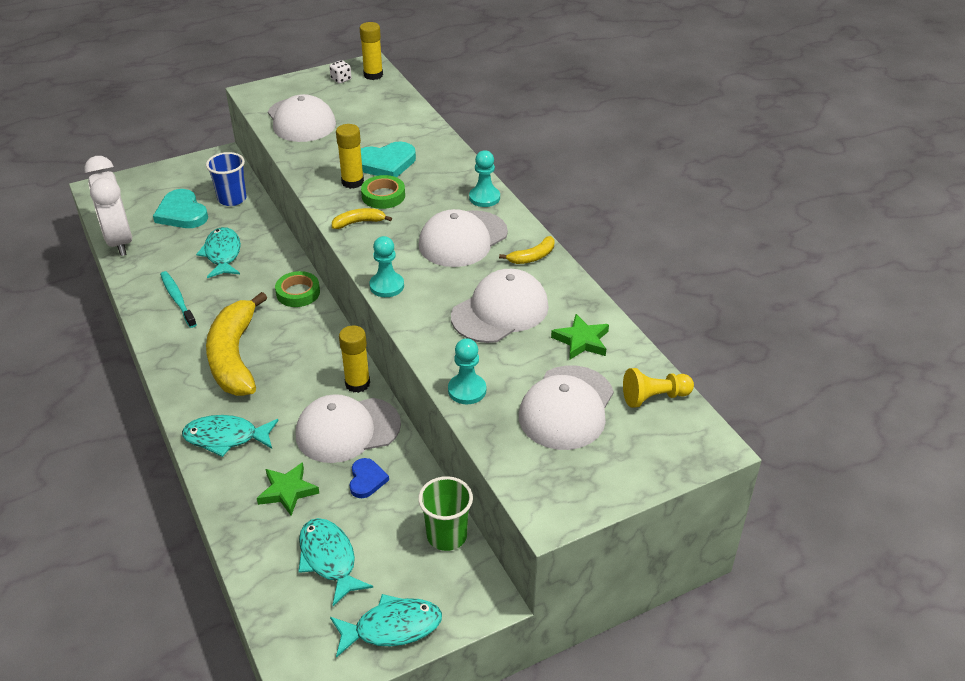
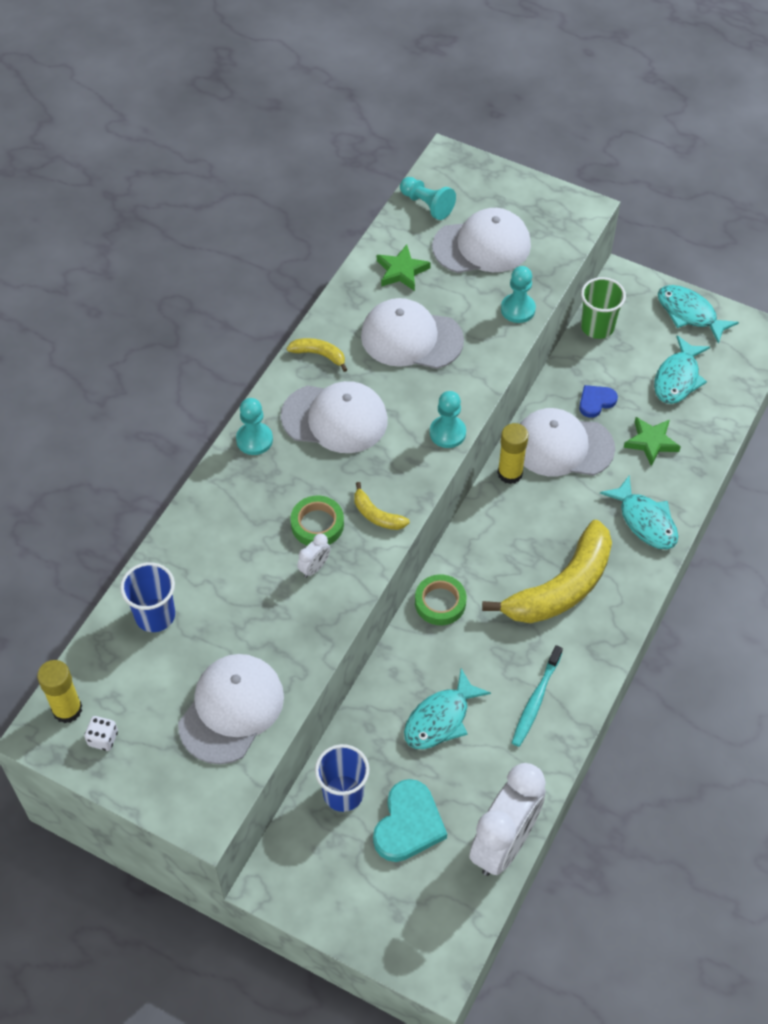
camera: 125 degrees left, 15 degrees up
(347, 430) = (562, 446): white cap -> white cap turned 150 degrees clockwise
(352, 182) = (314, 568): yellow glue stick -> white clock
(386, 163) = (257, 561): turquoise heart -> none
(395, 117) = (155, 615): none -> blue cup
(654, 397) = (427, 205): yellow pawn -> turquoise pawn

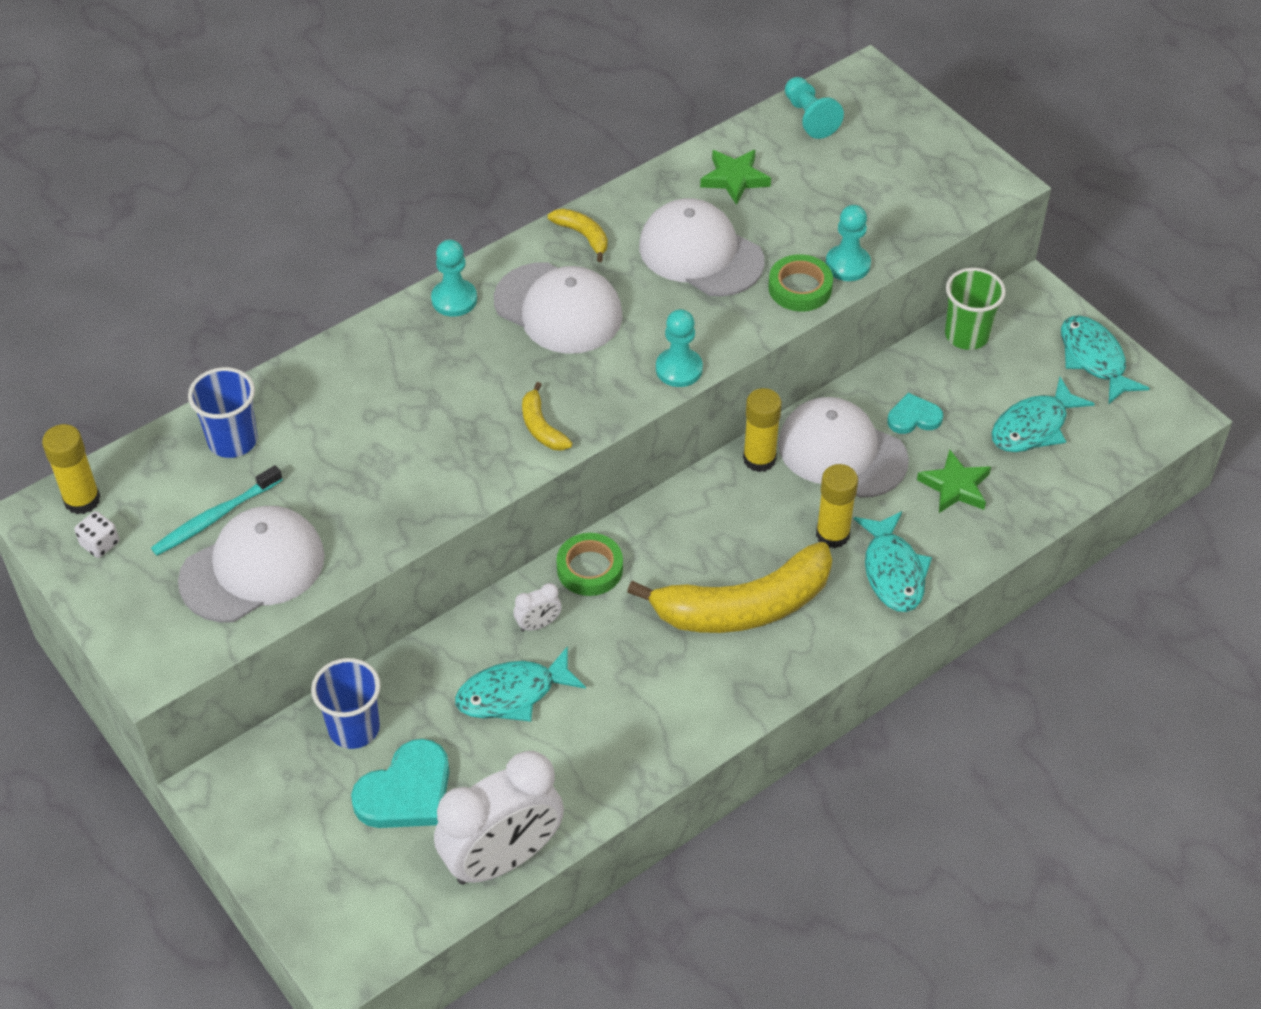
camera: 25 degrees right, 5 degrees down
(314, 568) = (436, 456): white clock -> white clock (538, 624)
(317, 524) = (468, 412): green tape -> green tape (800, 288)
(482, 246) = (848, 182): white cap -> none
(535, 701) = (636, 719): turquoise toothbrush -> turquoise toothbrush (214, 517)
(590, 510) = (832, 534): none -> yellow glue stick
(596, 402) = (913, 417): blue heart -> turquoise heart

